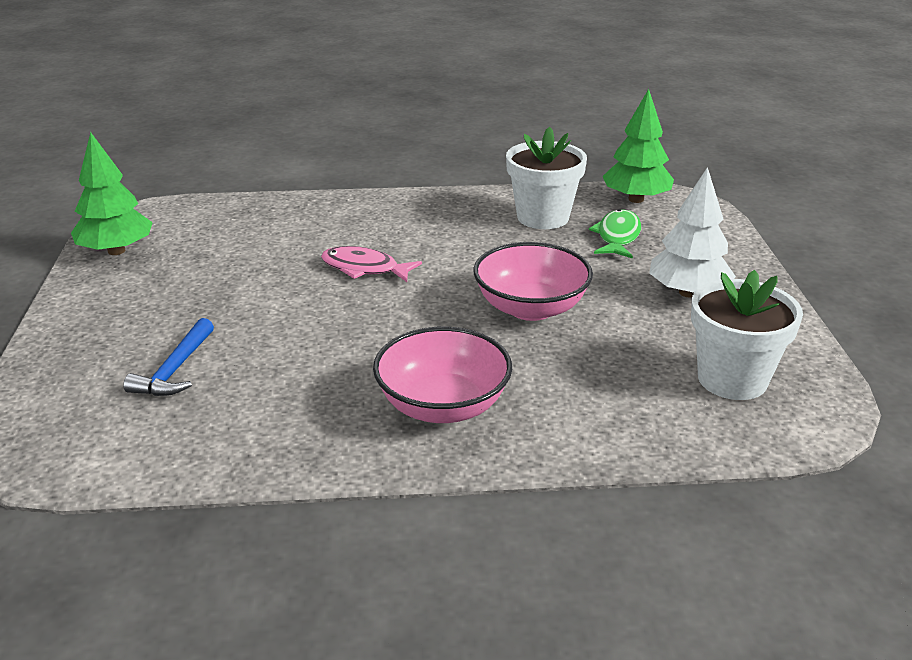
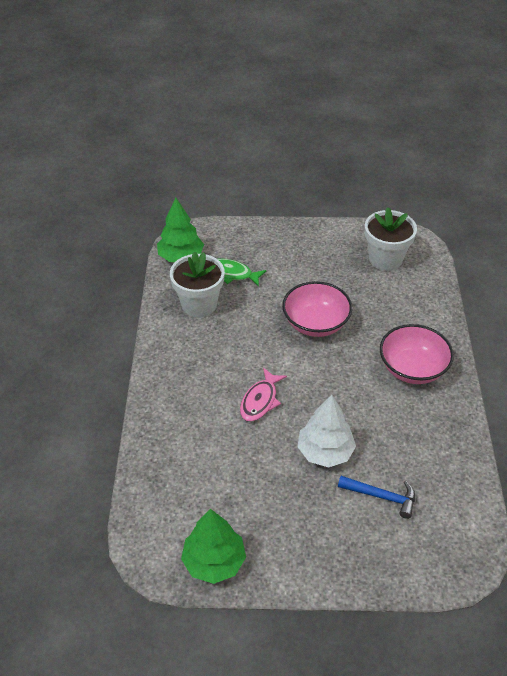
camera: 85 degrees left, 15 degrees up
(688, 292) = (302, 257): white tree -> white tree (325, 452)

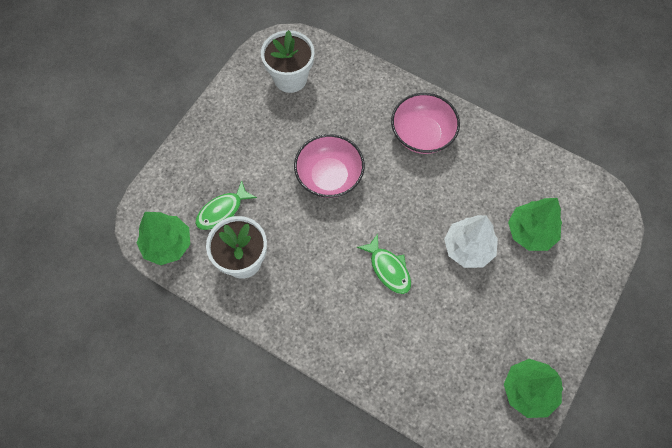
camera: 60 degrees left, 20 degrees up
(260, 401) = (388, 269): pink fish -> green fish
(382, 497) = (530, 232): blue hammer -> green tree

